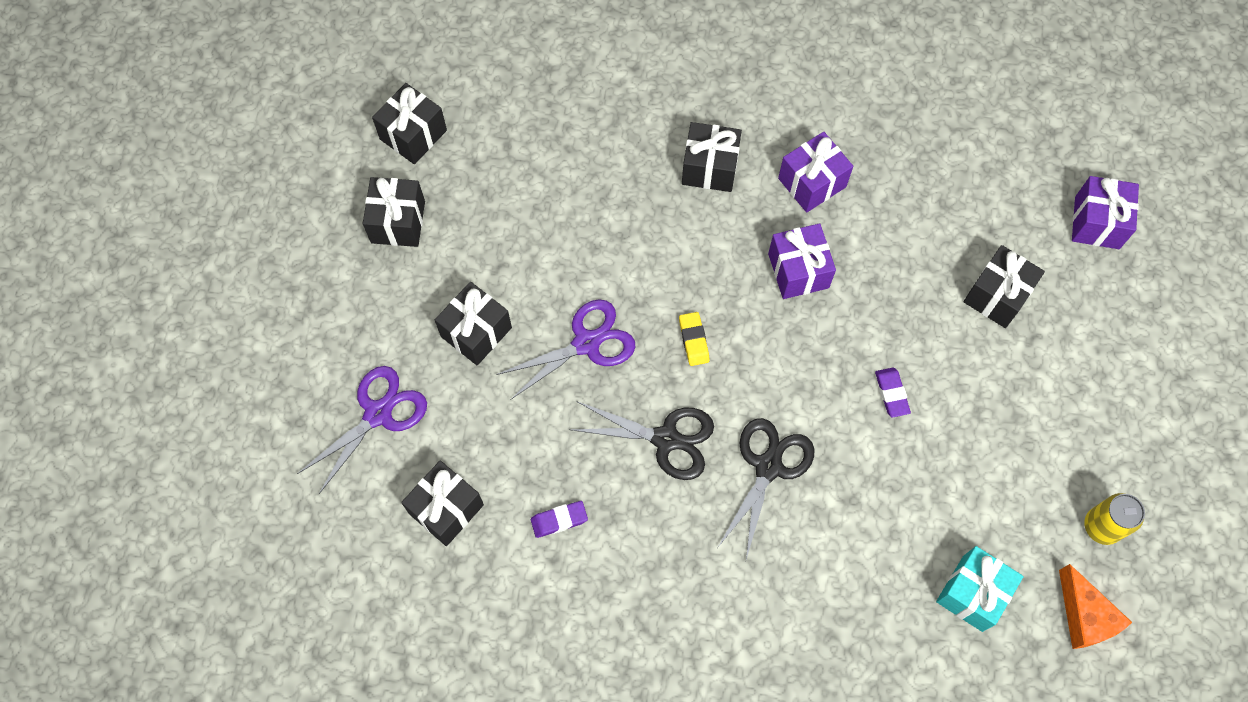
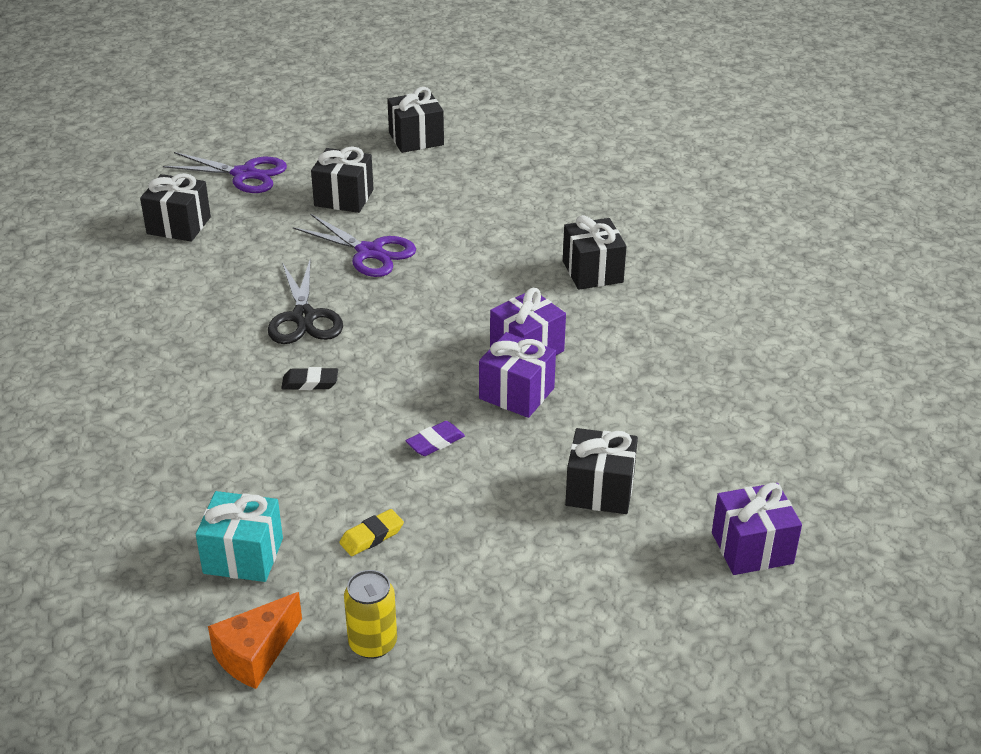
camera: 65 degrees right, 30 degrees down
(413, 135) = (498, 125): black gift -> none
(559, 520) = (196, 281): purple eraser -> none
(694, 340) = (411, 307): yellow eraser -> yellow eraser (372, 536)
(768, 466) = (310, 383): black scissors -> black eraser
(812, 182) = (628, 334): purple gift -> purple gift (516, 393)

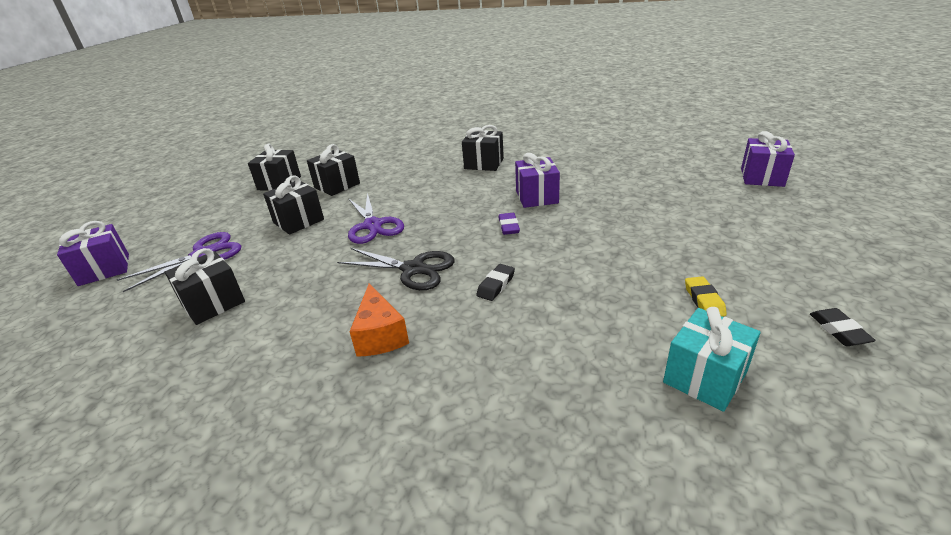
camera: 55 degrees left, 5 degrees down
(255, 654) = (851, 404): orange cheese -> orange cheese (380, 335)
(369, 252) = (373, 225): purple scissors -> purple scissors turned 90 degrees clockwise
(372, 643) = (838, 330): yellow can -> black eraser
(435, 442) = (608, 248): purple eraser -> purple eraser (508, 226)
(516, 393) = (578, 209): purple gift -> purple gift (104, 269)
(600, 490) = (691, 205): black gift -> black gift (337, 185)

